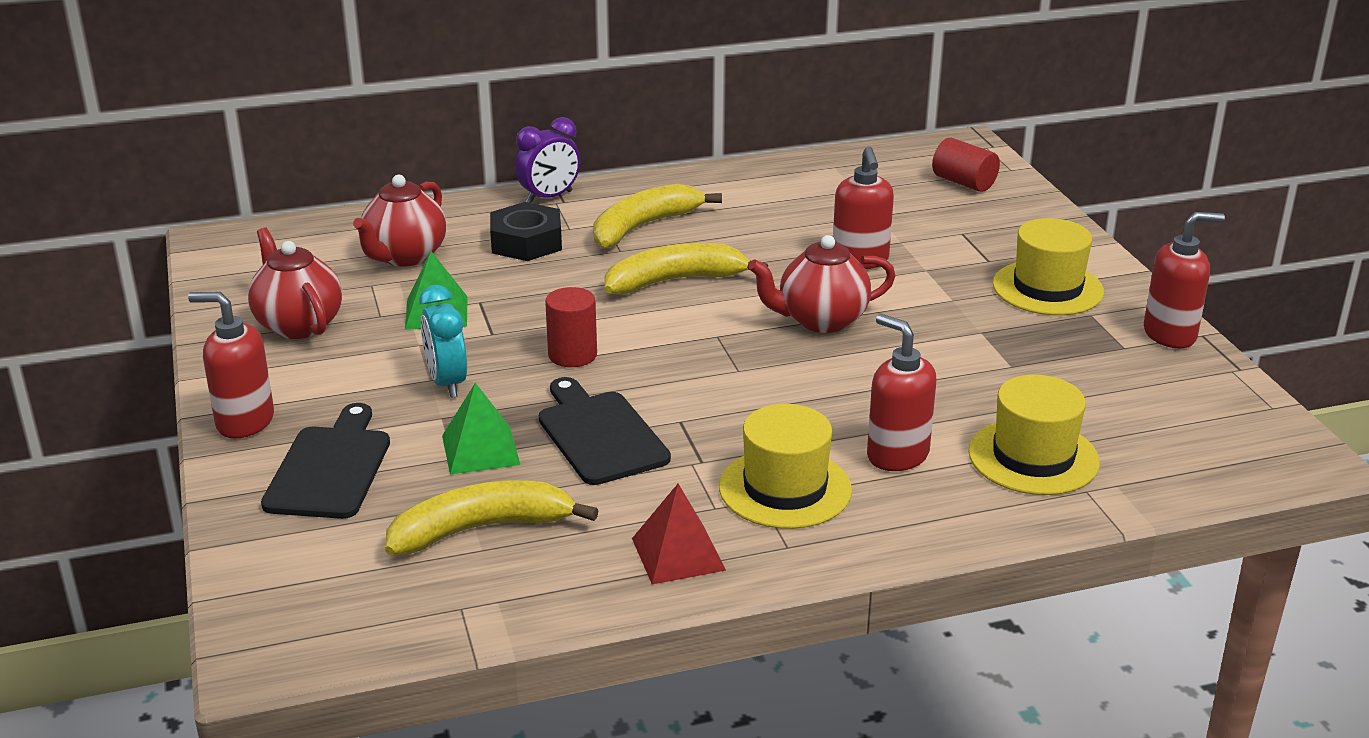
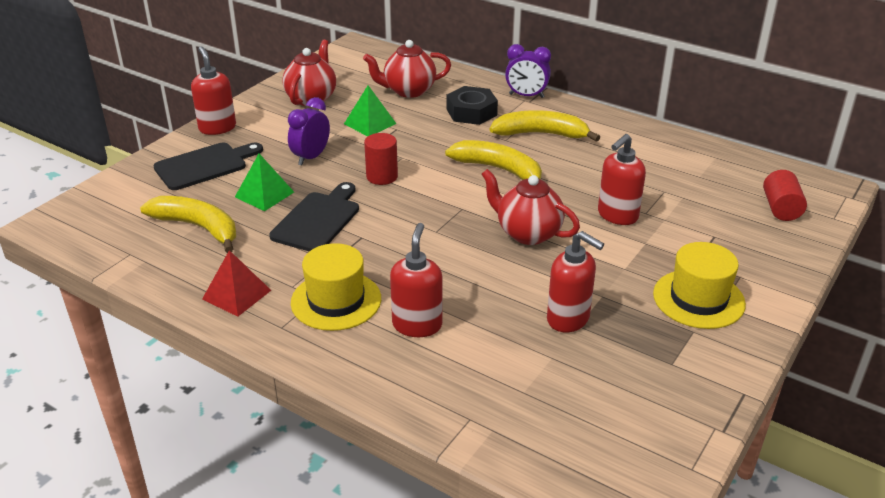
camera: 50 degrees right, 5 degrees up
(447, 383) = (311, 157): turquoise clock -> purple clock
(1033, 457) = (481, 379): yellow hat -> none
(1170, 335) = (720, 378): red soap dispenser -> red soap dispenser (568, 319)

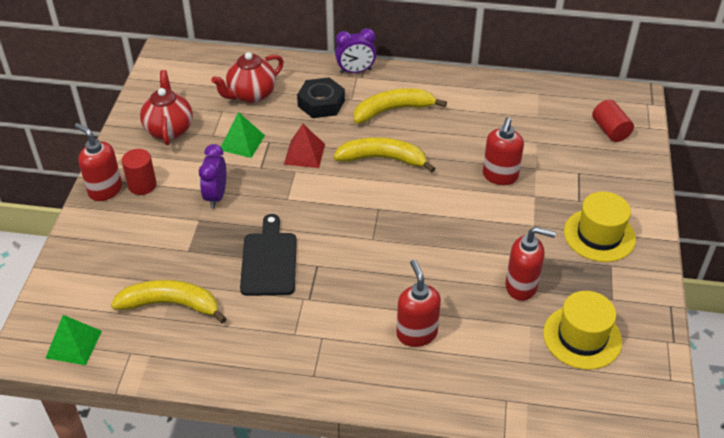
camera: 25 degrees left, 10 degrees up
(204, 165) = (126, 236): black cutting board -> none
(236, 294) = (255, 359): red pyramid -> red pyramid (304, 154)
(264, 194) = (203, 250): green pyramid -> green pyramid (74, 344)
(336, 300) = (339, 335): yellow hat -> yellow hat (582, 337)
(382, 176) = (292, 197): red cylinder -> red cylinder (142, 185)
(527, 233) = (444, 216): red teapot -> none

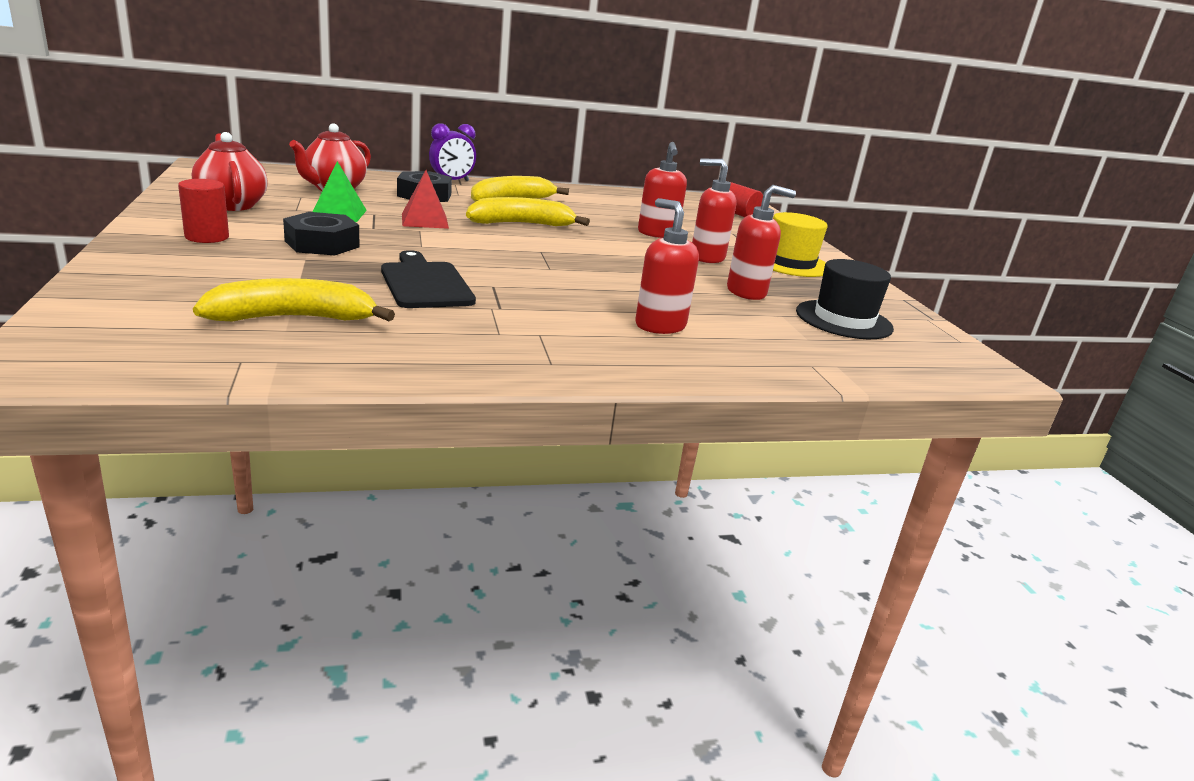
camera: 25 degrees left, 20 degrees down
(74, 344) = (128, 358): green pyramid -> none
(105, 190) = (147, 240): red soap dispenser -> red soap dispenser (706, 257)
(216, 196) = (322, 244): purple clock -> black nut
(582, 337) = (843, 320): yellow hat -> black hat

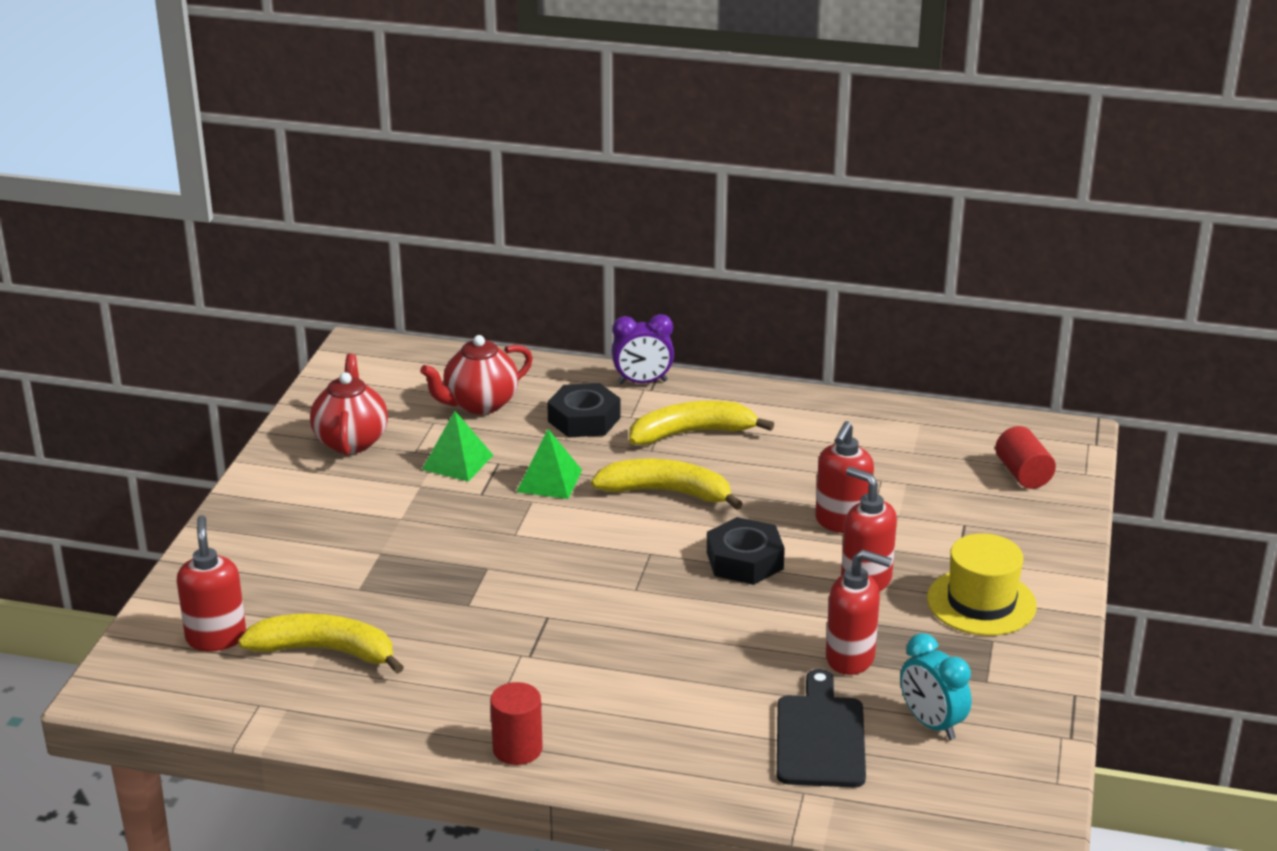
camera: 30 degrees right, 5 degrees up
(207, 237) = (302, 507): red cylinder -> red cylinder (517, 749)
(322, 244) = (409, 525): black nut -> black nut (744, 561)
(425, 221) = (549, 481): red pyramid -> green pyramid
(425, 283) = (477, 607): black cutting board -> black cutting board (820, 737)
(659, 325) = (683, 705): red soap dispenser -> red soap dispenser (216, 637)
(843, 320) = (931, 724): black hat -> turquoise clock

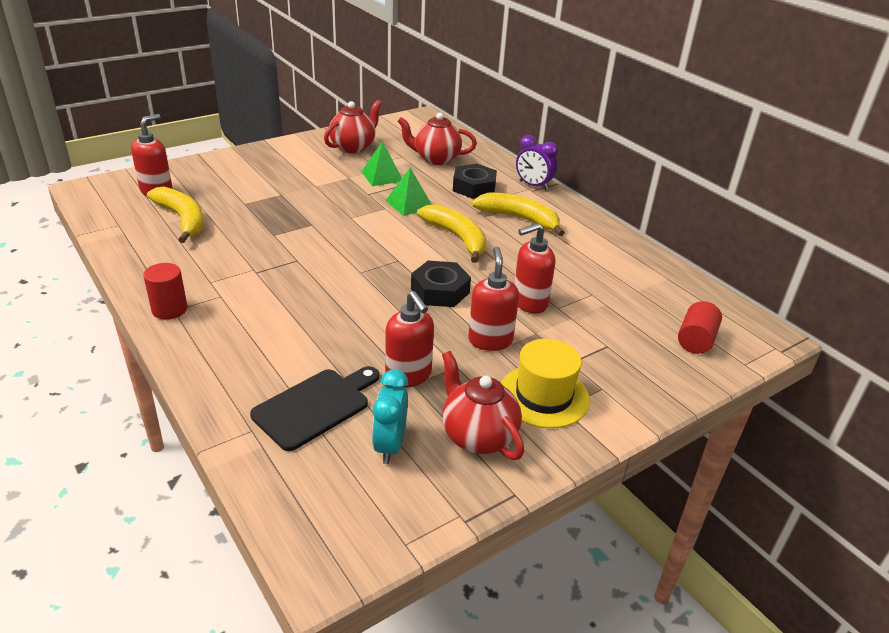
camera: 40 degrees right, 5 degrees up
(983, 670) = (478, 436): none -> red teapot

